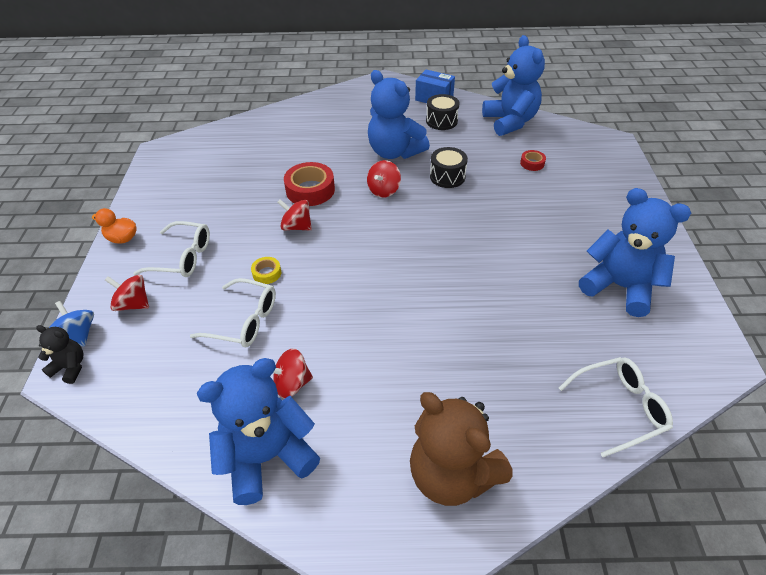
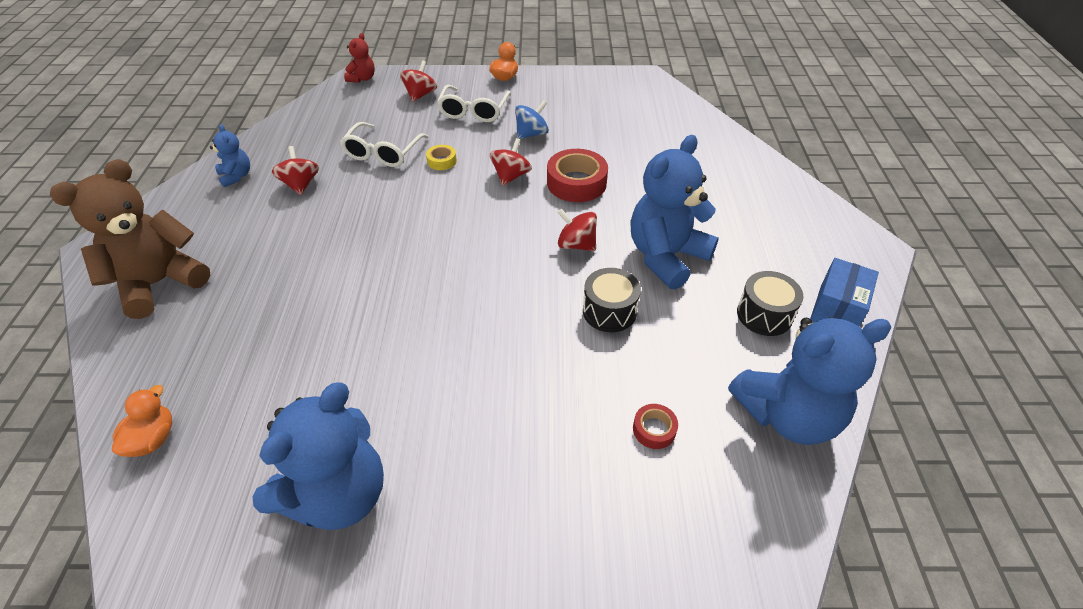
camera: 90 degrees right, 0 degrees up
(70, 367) = (362, 78): black teddy bear -> red teddy bear
(78, 335) = (394, 76): blue spinning top -> blue spinning top (531, 134)
(267, 456) = (236, 176): blue teddy bear -> blue teddy bear, size x0.48
(619, 408) = (153, 439): white glasses -> orange duck

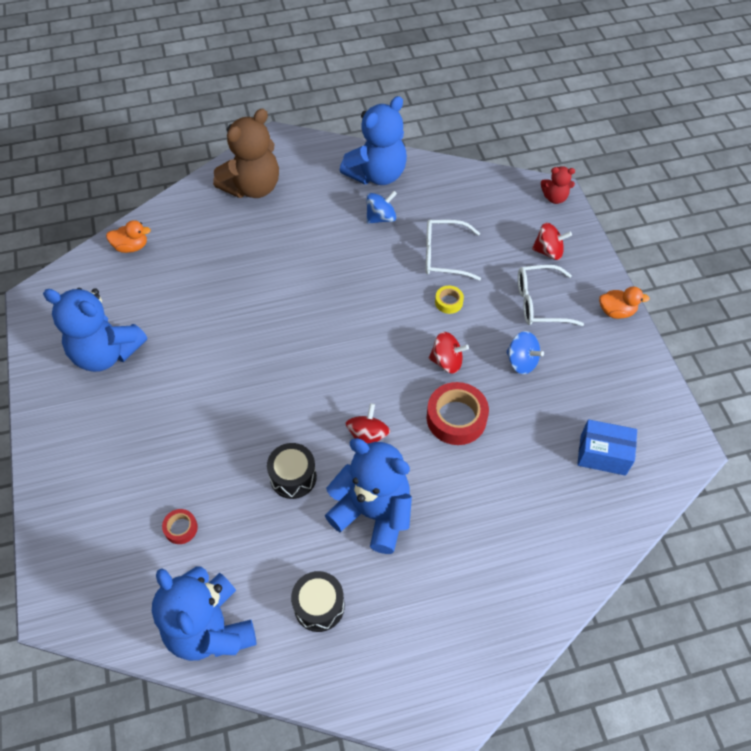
camera: 75 degrees right, 10 degrees up
(159, 283) = (253, 187): brown teddy bear -> brown teddy bear turned 105 degrees clockwise
(236, 176) = (377, 174): blue teddy bear -> blue teddy bear, size x2.09
(300, 184) = (381, 218): red spinning top -> blue spinning top
(836, 309) = (342, 674): blue box -> blue box (603, 455)

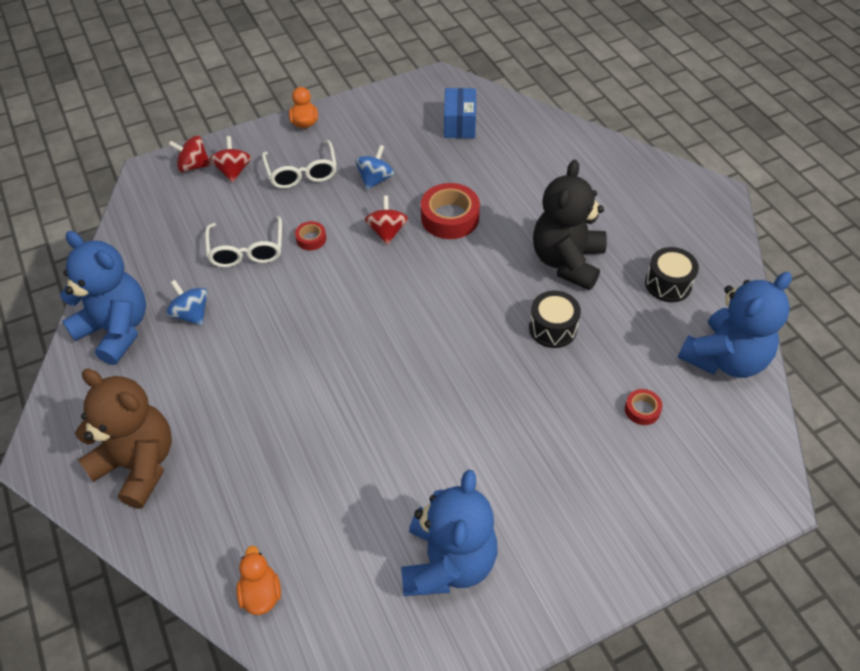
camera: 100 degrees left, 5 degrees down
(367, 436) = (488, 278): red spinning top -> red spinning top (193, 166)
(373, 513) = (567, 261): blue teddy bear -> black teddy bear
(448, 302) = (311, 239): yellow tape -> red tape
(554, 198) = (156, 171): red teddy bear -> none

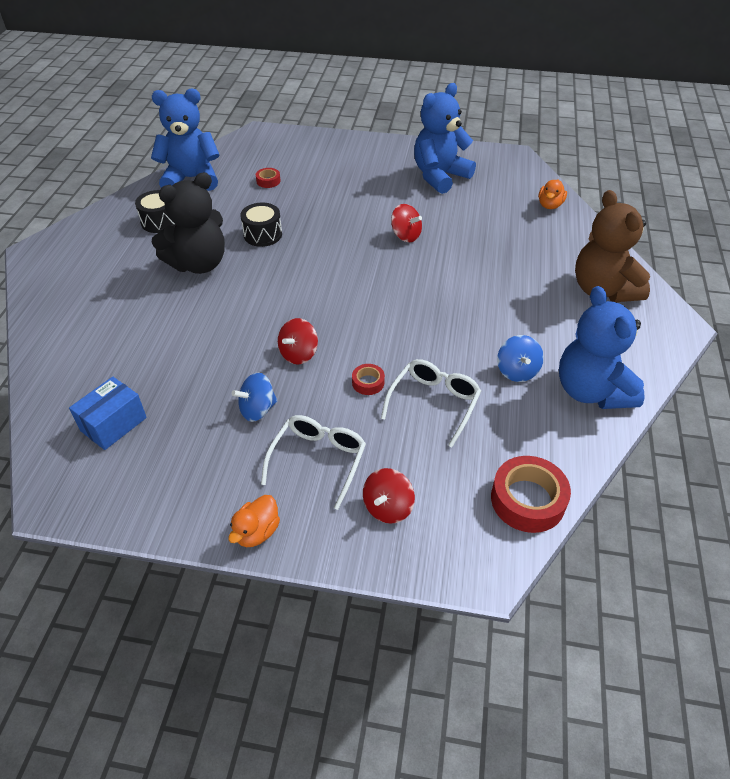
camera: 145 degrees left, 5 degrees down
(193, 166) = (428, 544): red spinning top -> red spinning top (405, 236)
(450, 217) = (237, 338): red tape -> red tape (527, 500)

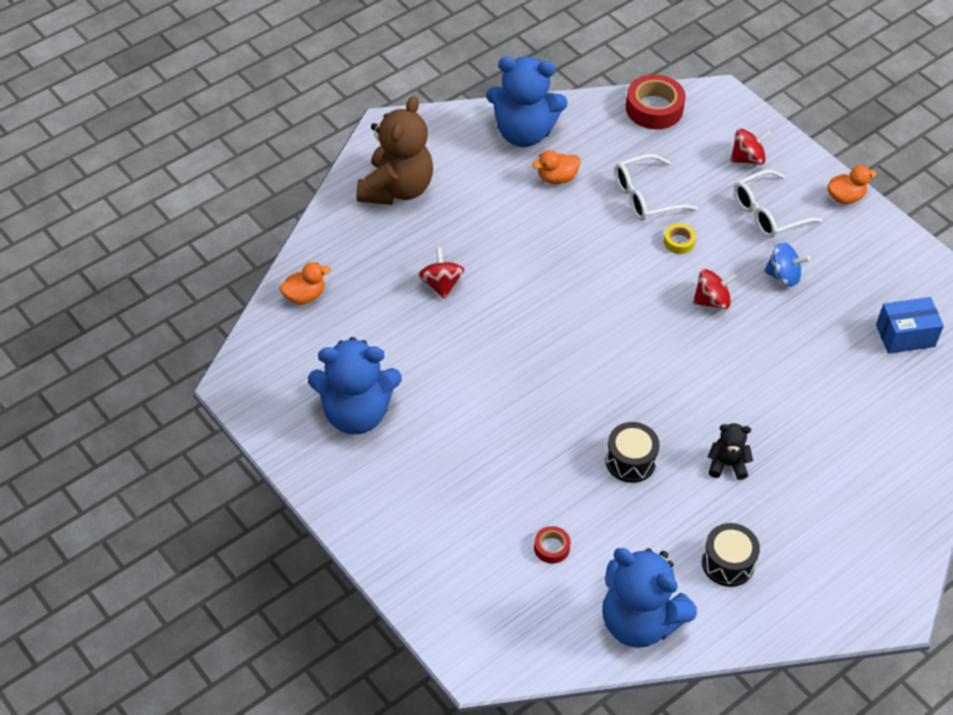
camera: 140 degrees left, 5 degrees up
(199, 264) = (727, 464): black teddy bear -> black teddy bear, size x0.48
(368, 382) = (679, 242): red tape -> yellow tape
(405, 236) = (490, 358): red spinning top -> red spinning top (441, 284)
(517, 371) = (557, 178): blue spinning top -> orange duck
(591, 391) = (523, 133): blue teddy bear -> blue teddy bear turned 75 degrees clockwise

